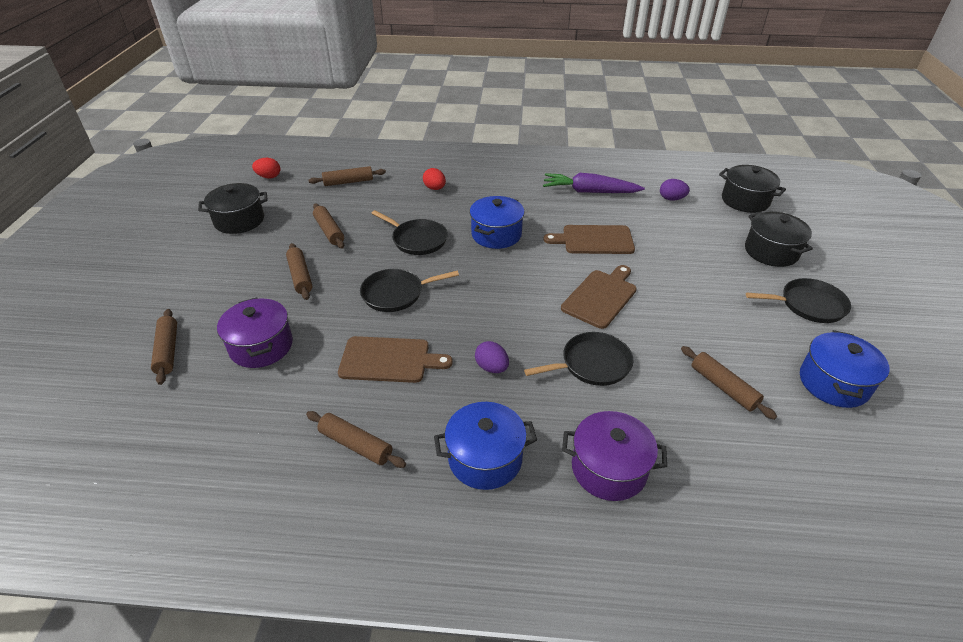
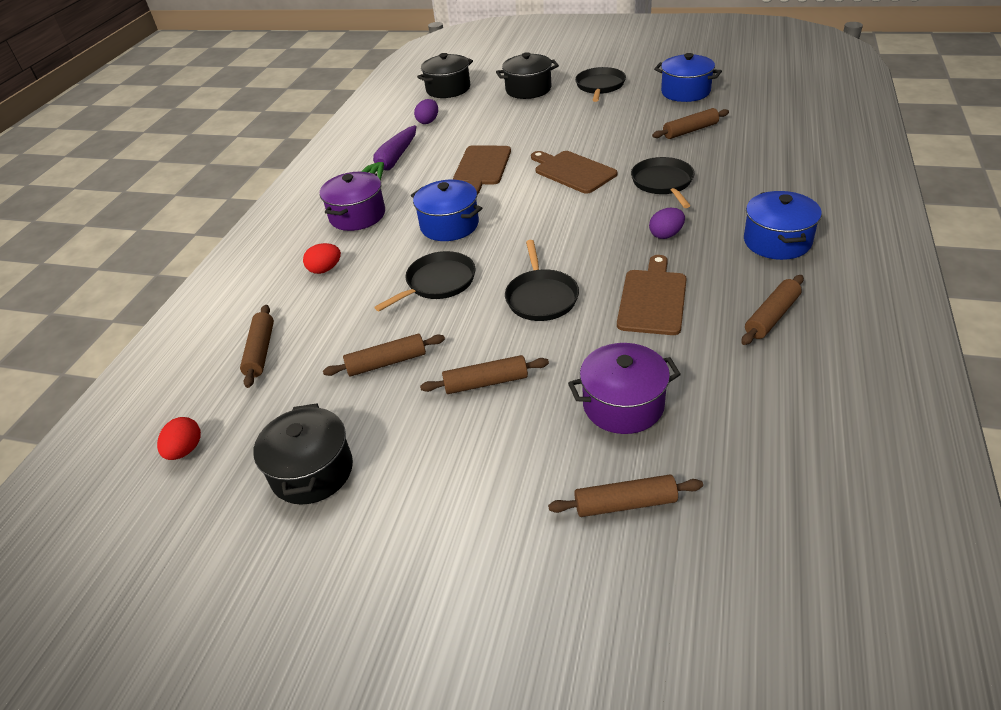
camera: 75 degrees left, 0 degrees up
(609, 469) = (778, 185): purple pot -> purple pot (357, 215)

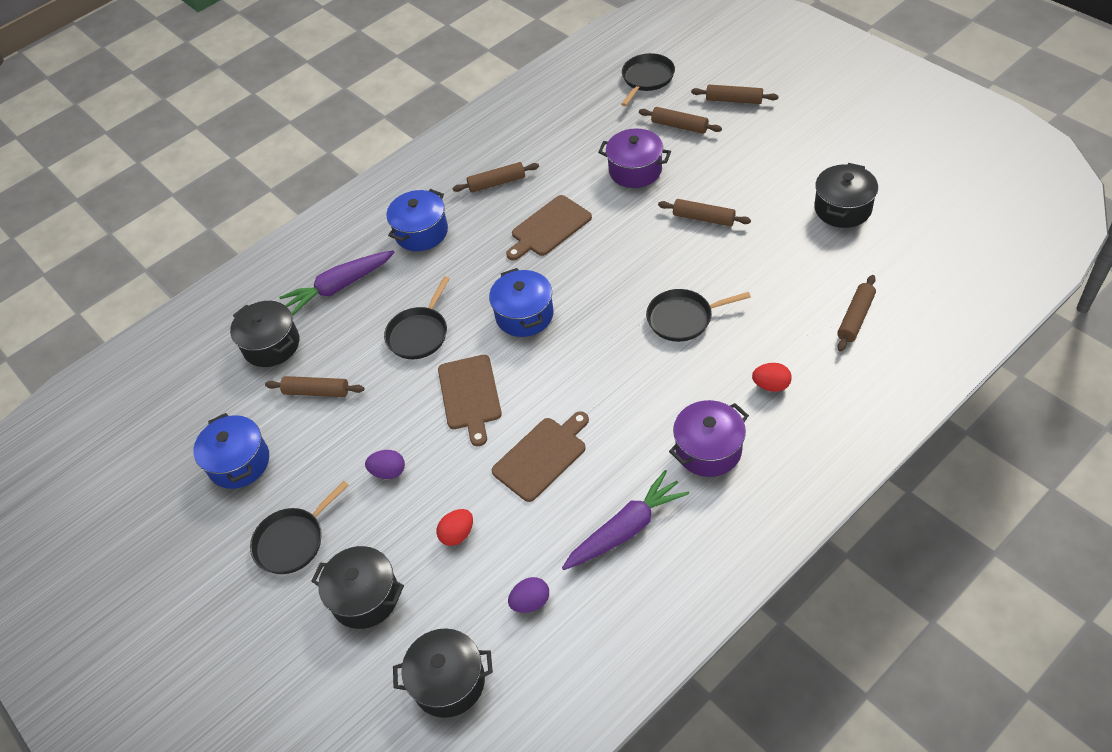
camera: 145 degrees left, 10 degrees up
(185, 450) = (927, 258): red egg -> red egg (457, 534)
(387, 362) = (761, 263): brown rolling pin -> brown rolling pin (734, 100)
(449, 225) = (631, 383): blue pot -> blue pot (524, 315)
(541, 297) = (618, 265): black pan -> black pan (647, 78)
(666, 235) = (480, 277): purple egg -> purple egg (388, 472)
(768, 134) = (271, 345): none -> black pot
(780, 179) = (339, 287): none -> purple carrot

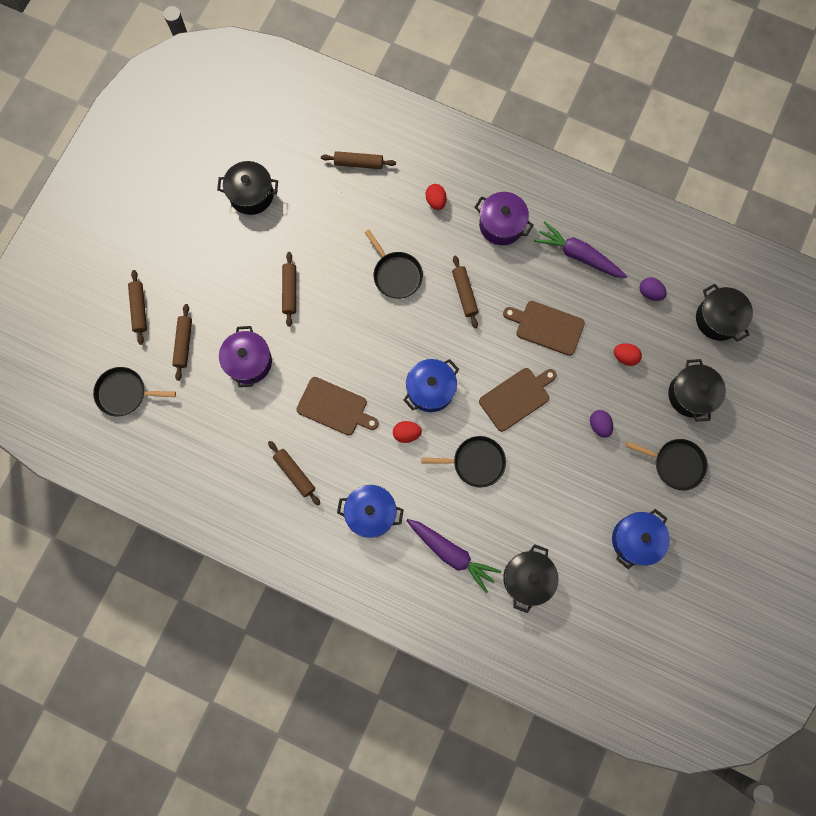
camera: 120 degrees left, 25 degrees up
(317, 392) = (555, 515): brown rolling pin -> brown rolling pin (464, 294)
(486, 281) = (406, 433): none -> red egg

